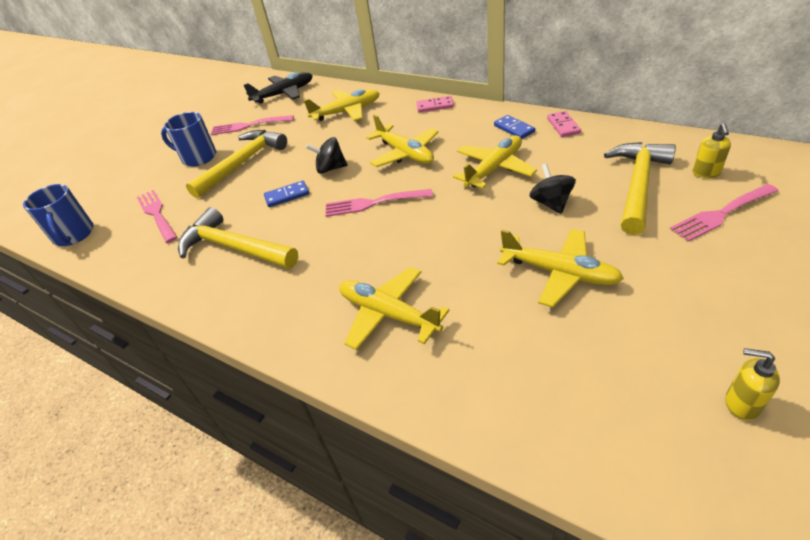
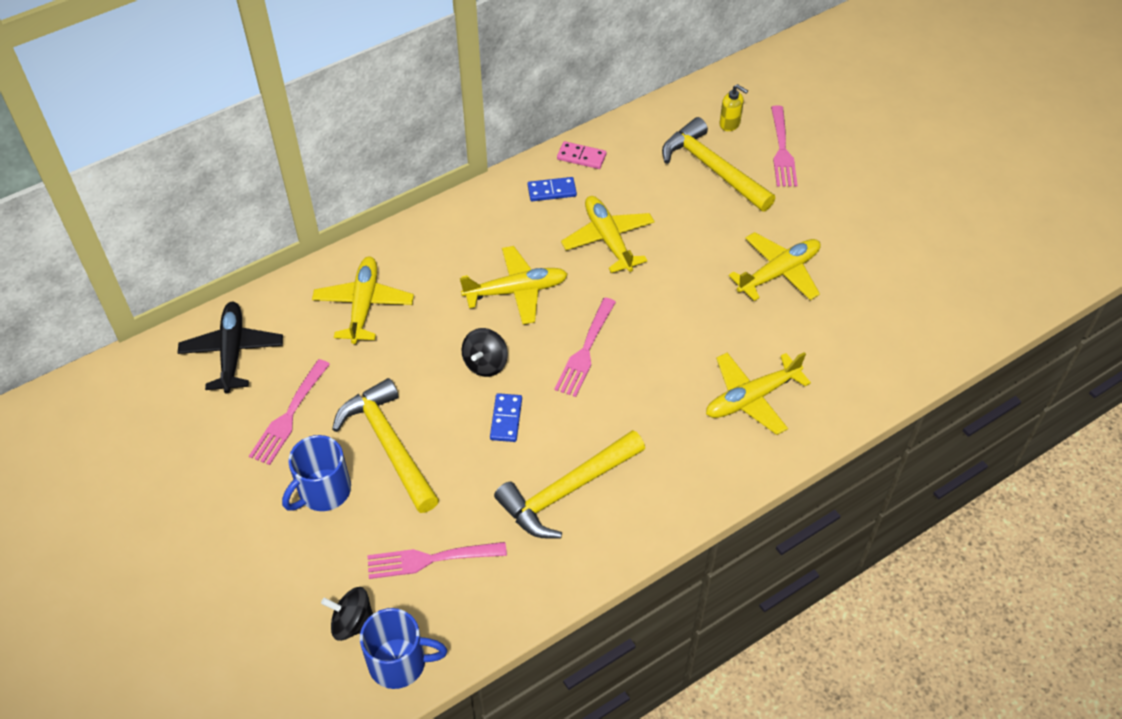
camera: 70 degrees left, 10 degrees up
(435, 106) = (439, 225): pink domino -> none
(551, 203) = (692, 231): black spinning top -> black spinning top (353, 623)
(741, 404) = (940, 257): yellow soap dispenser -> none

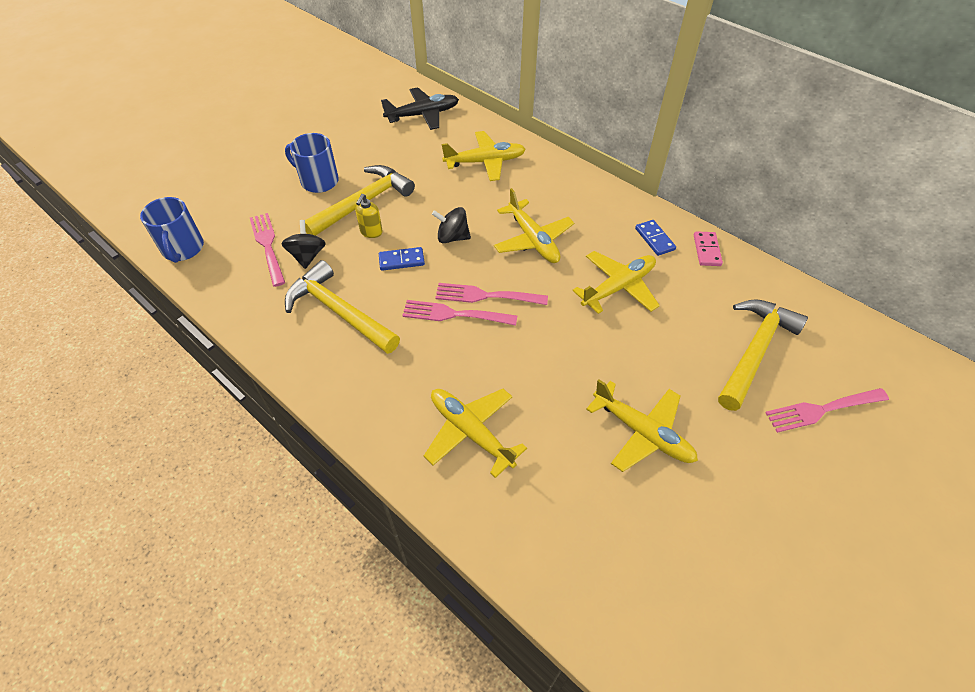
camera: 75 degrees right, 0 degrees up
(289, 415) = (377, 151): pink fork -> pink fork (454, 314)
(353, 623) = (214, 219): black spinning top -> black spinning top (307, 256)
(730, 124) = (828, 355): yellow soap dispenser -> yellow soap dispenser (371, 232)

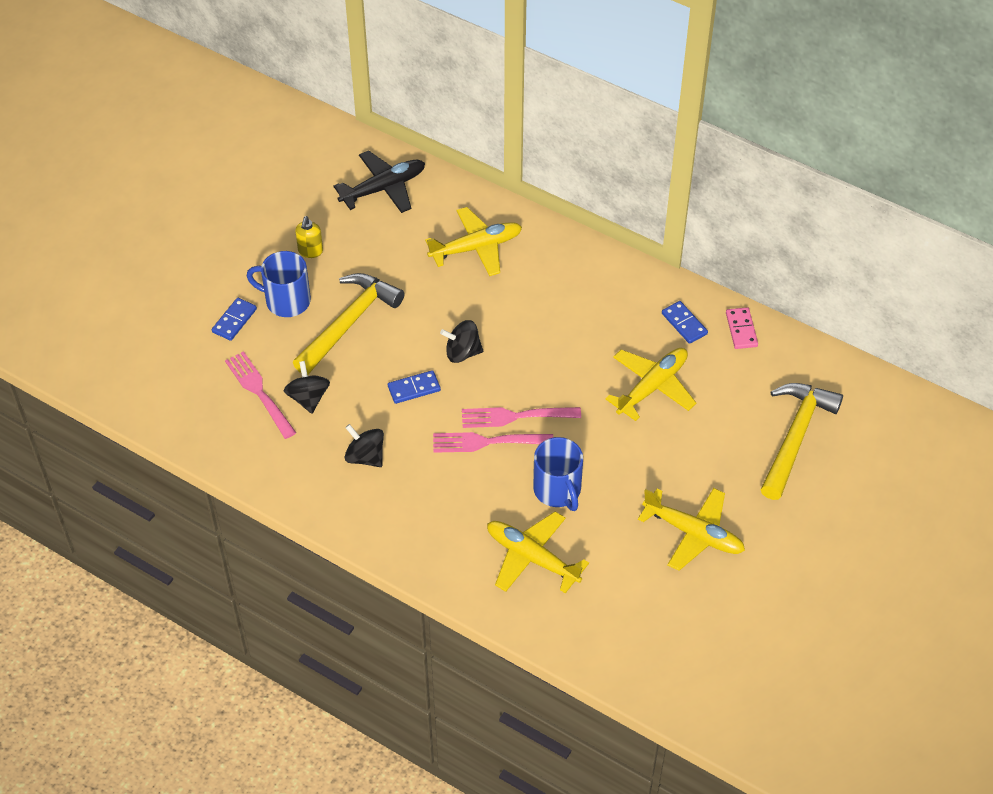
camera: 10 degrees left, 0 degrees up
(183, 249) = (165, 409): blue mug -> blue mug (558, 490)
(270, 190) = (234, 320): none -> blue domino
(339, 312) = (365, 457): yellow hammer -> black spinning top
(371, 232) = (369, 359): yellow soap dispenser -> yellow soap dispenser (310, 251)
(533, 240) = (552, 343): yellow plane -> none
(822, 410) = (859, 486): pink fork -> none

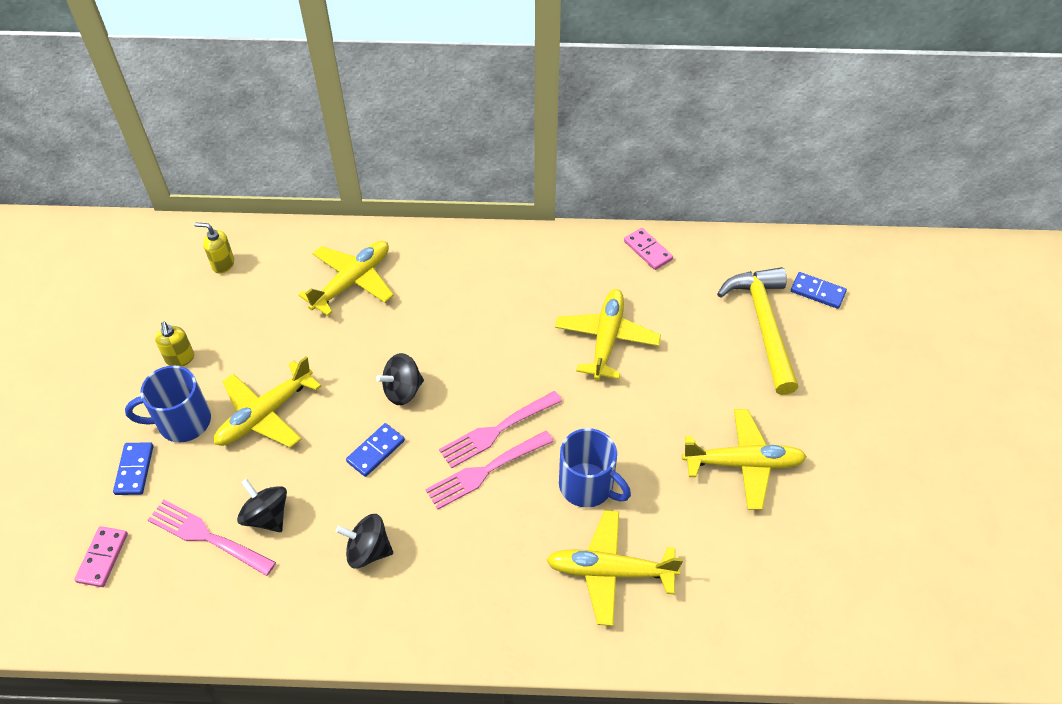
camera: 30 degrees left, 0 degrees up
(182, 372) = (102, 558): none -> pink domino
(348, 323) = (265, 414): yellow hammer -> yellow plane
(383, 188) = (223, 264): black plane -> yellow soap dispenser
(684, 324) = (594, 267): blue domino -> blue domino (817, 292)

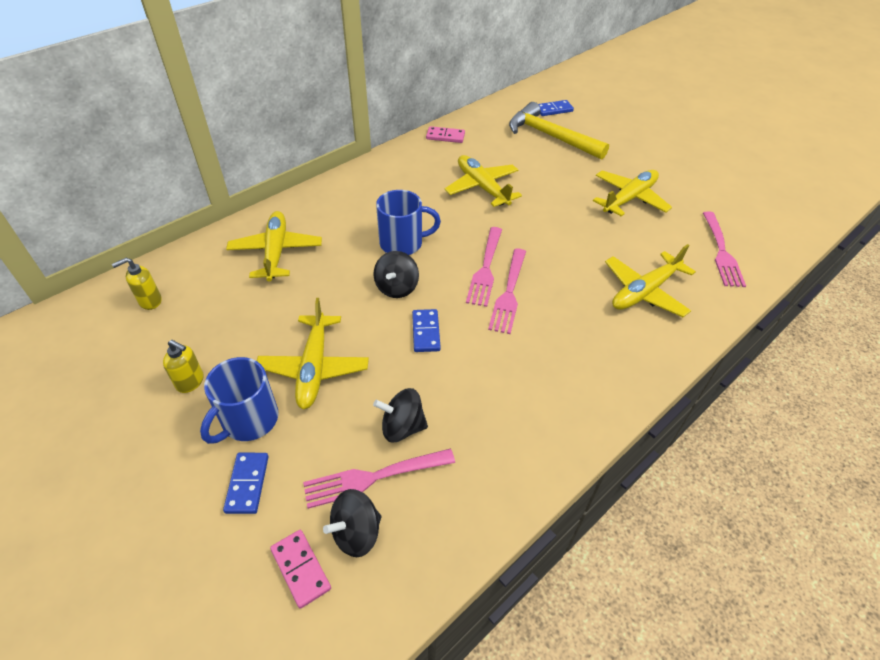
camera: 45 degrees left, 5 degrees down
(134, 470) = (247, 484): blue domino -> blue domino turned 45 degrees clockwise
(368, 551) = (501, 390): black spinning top -> black spinning top (356, 533)
(588, 486) = (574, 260): blue mug -> blue mug (403, 243)
(754, 599) = (721, 252): none -> pink fork

